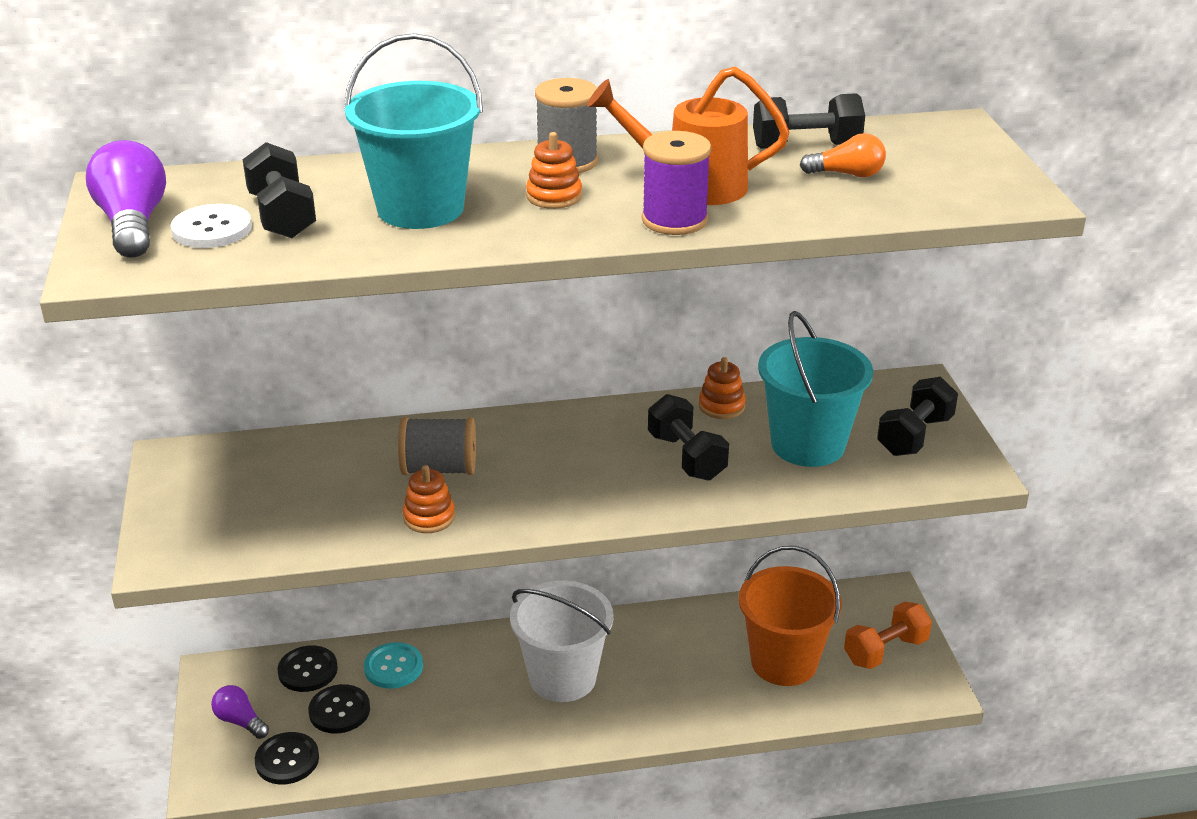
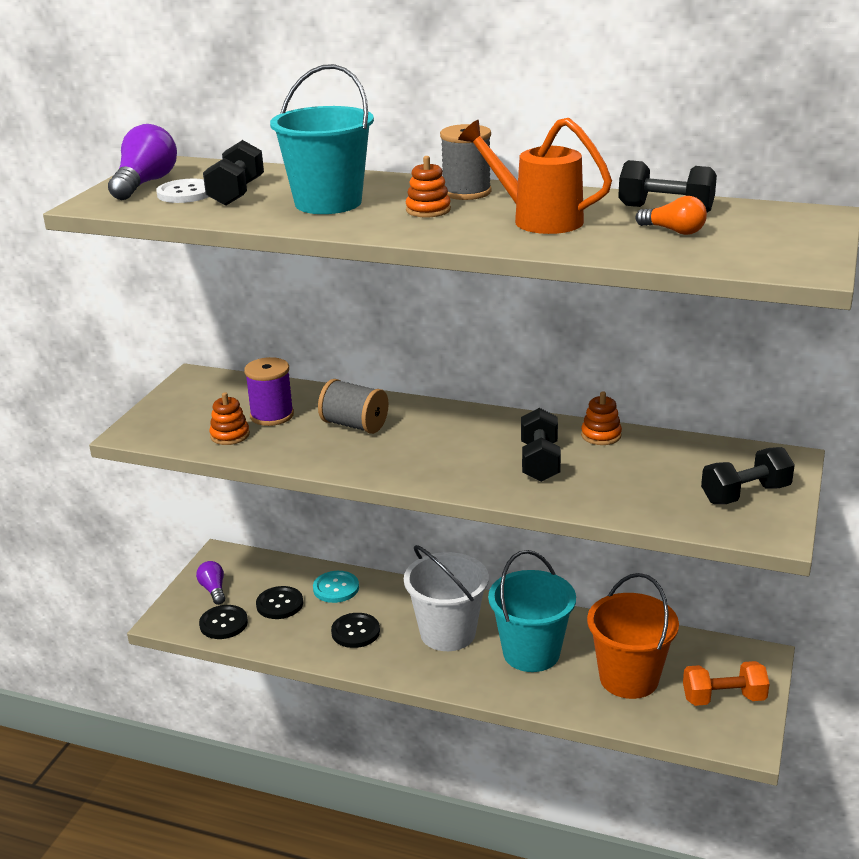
camera: 30 degrees right, 5 degrees down
(308, 670) = (279, 572): black button -> black button (355, 632)
(429, 517) = (319, 453): orange stacking toy -> orange stacking toy (230, 435)
(674, 220) = (495, 237): purple spool -> purple spool (272, 415)
(807, 444) = (645, 478): turquoise bucket -> turquoise bucket (531, 653)

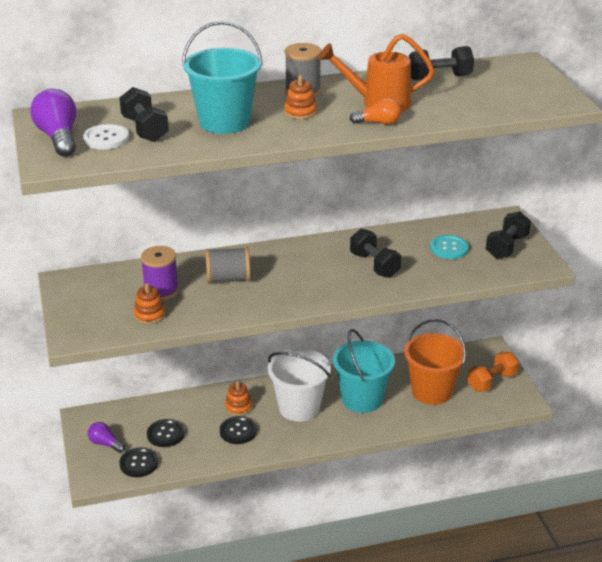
camera: 35 degrees left, 5 degrees up
(336, 588) = (194, 408): turquoise button -> turquoise button (449, 248)
(601, 435) = (390, 235): orange stacking toy -> orange stacking toy (238, 407)
(674, 231) = (466, 93): orange light bulb -> orange light bulb (378, 123)

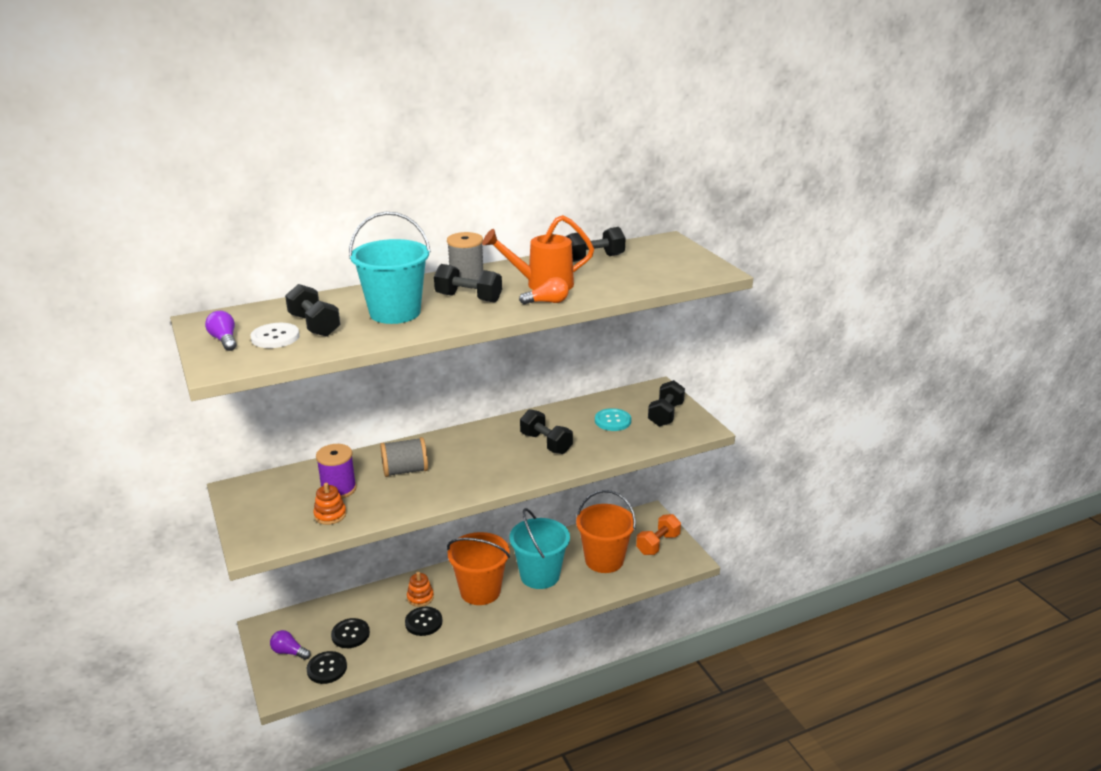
camera: 10 degrees left, 5 degrees down
(58, 137) = (224, 340): purple light bulb -> purple light bulb, size x0.60
(299, 408) = (480, 591): white bucket -> orange bucket
(300, 112) = (468, 298): orange stacking toy -> black dumbbell

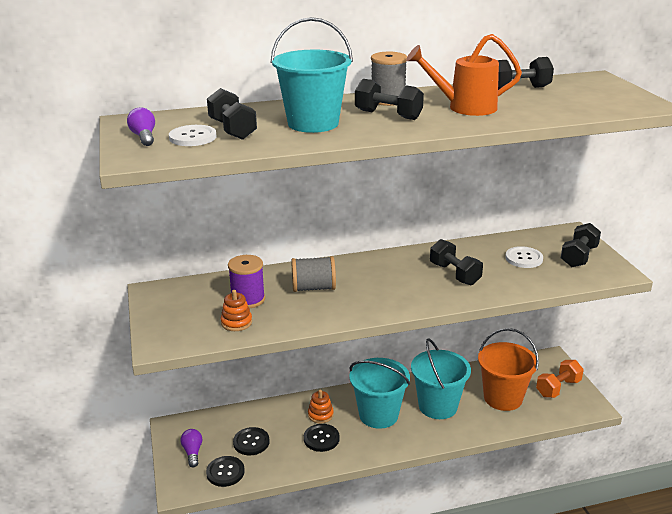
camera: 10 degrees right, 0 degrees up
(289, 652) = (192, 452): purple light bulb -> purple light bulb turned 45 degrees clockwise
(480, 591) = (378, 415): orange bucket -> turquoise bucket
(547, 302) = (469, 122): orange light bulb -> none
(612, 421) = (523, 258): turquoise button -> white button

